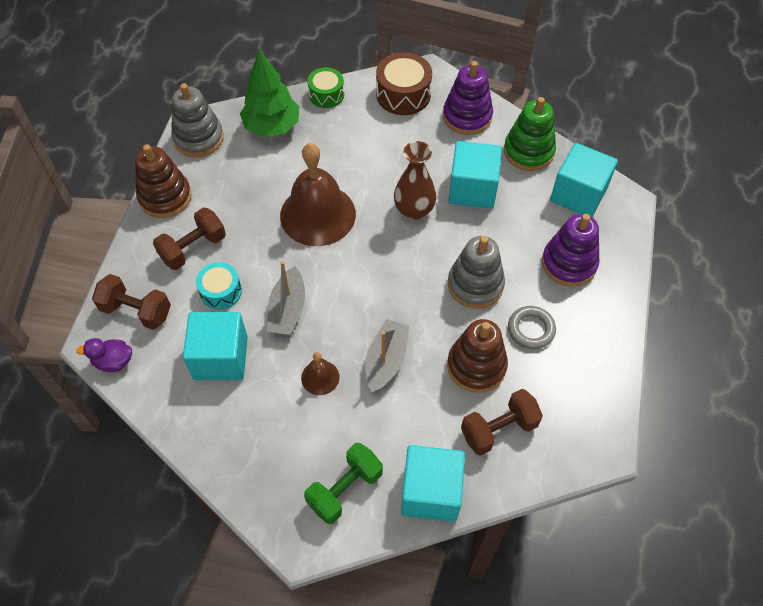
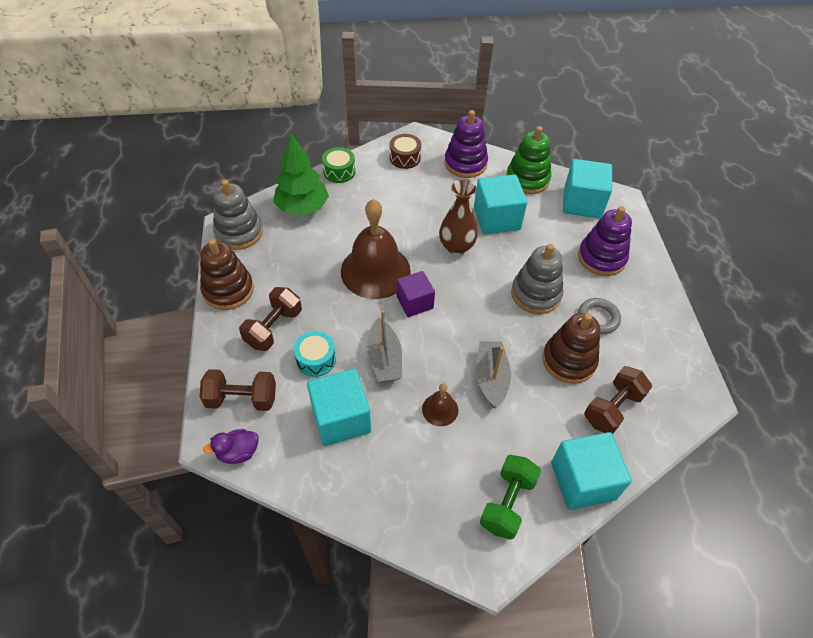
camera: 20 degrees left, 5 degrees down
(343, 259) = (414, 302): none -> purple cube
(403, 94) = (405, 158): brown drum -> brown drum, size x0.65

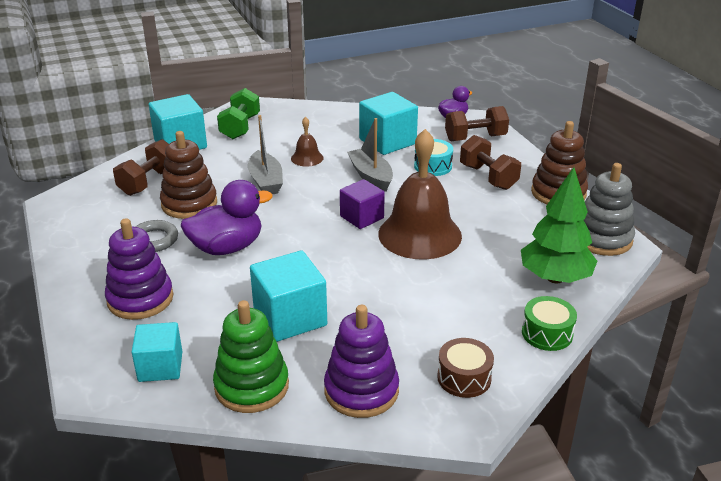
camera: 165 degrees right, 20 degrees down
(273, 328) = (488, 177): brown dumbbell -> brown dumbbell turned 45 degrees counterclockwise
(456, 246) = (335, 275): brown vase -> none
(535, 294) = (227, 247): grey stacking toy -> purple duck
(582, 203) = (160, 367): turquoise cube -> turquoise cube, size x0.66

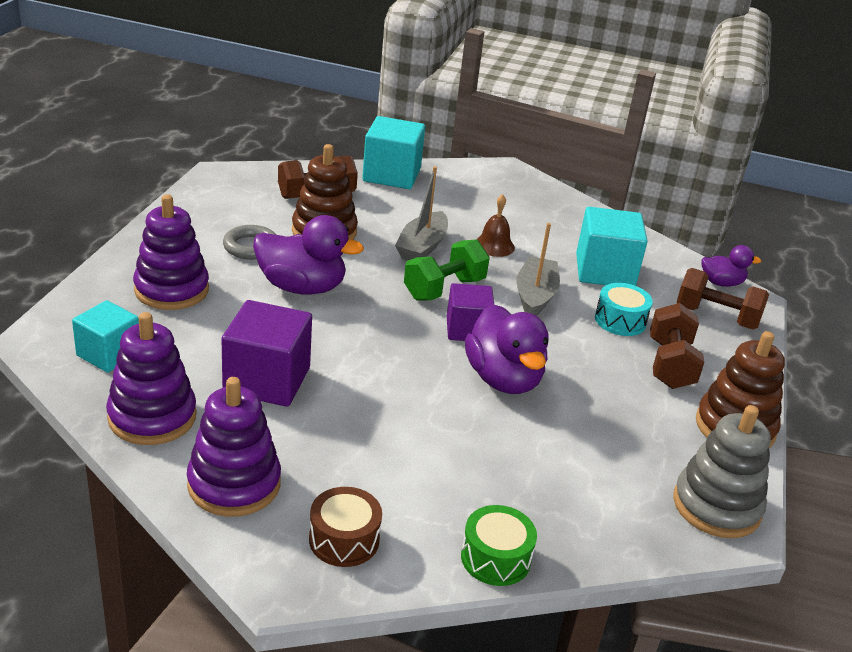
camera: 35 degrees right, 0 degrees up
(240, 127) = (469, 186): green dumbbell -> green dumbbell (444, 289)
(251, 386) = (152, 417): green stacking toy -> purple stacking toy
(290, 317) = (267, 380): turquoise cube -> purple cube
(419, 234) = (503, 379): brown bell -> purple duck
(555, 278) = (591, 510): green tree -> none

